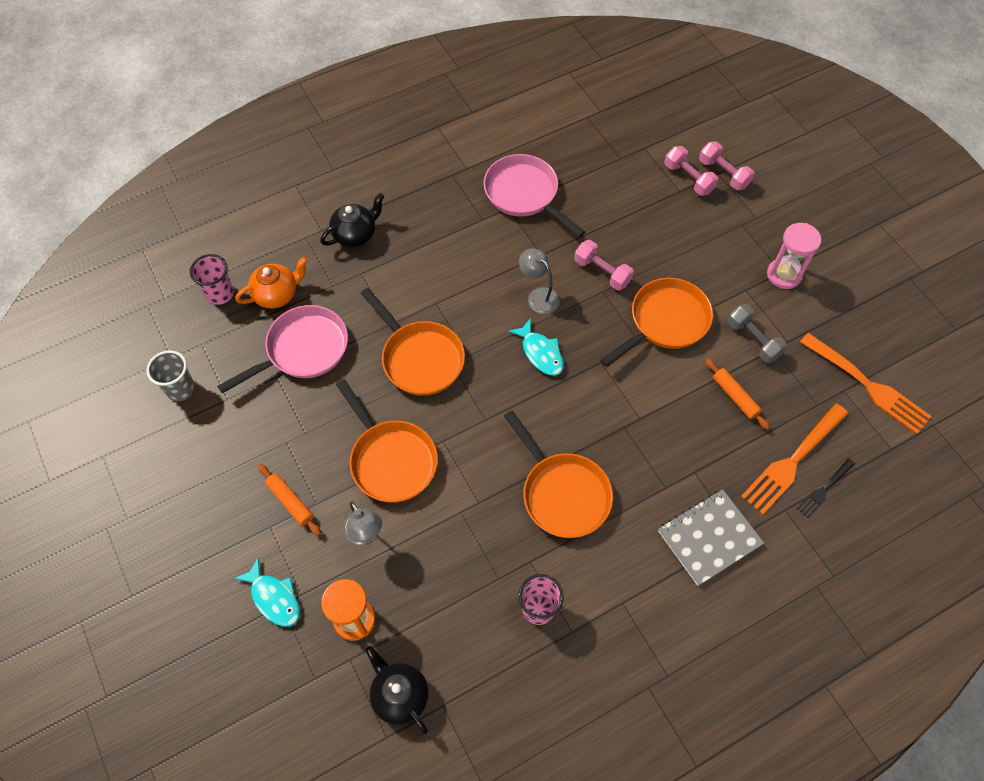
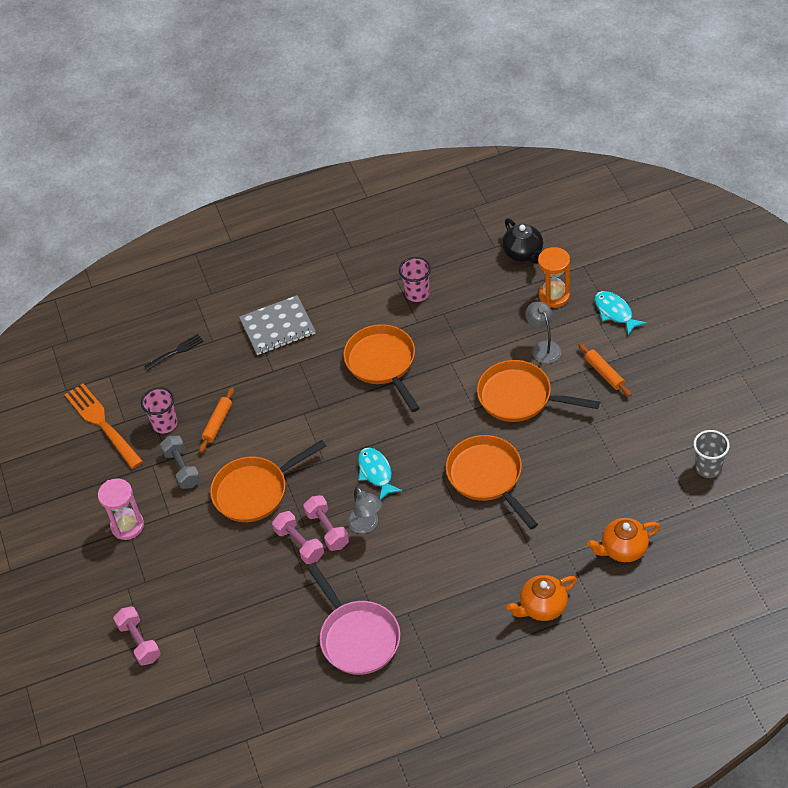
camera: 165 degrees left, 10 degrees down
(220, 294) = (681, 555): pink cup -> pink cup (165, 424)
(303, 350) = (596, 493): pink pan -> none
(355, 234) = (542, 607): black teapot -> orange teapot
(391, 460) = (520, 397): orange pan -> orange pan turned 45 degrees counterclockwise
(688, 178) = (178, 639): pink dumbbell -> pink dumbbell (327, 529)
(734, 396) = (218, 423): orange rolling pin -> orange rolling pin turned 45 degrees clockwise
(793, 460) = (190, 373): orange fork -> none

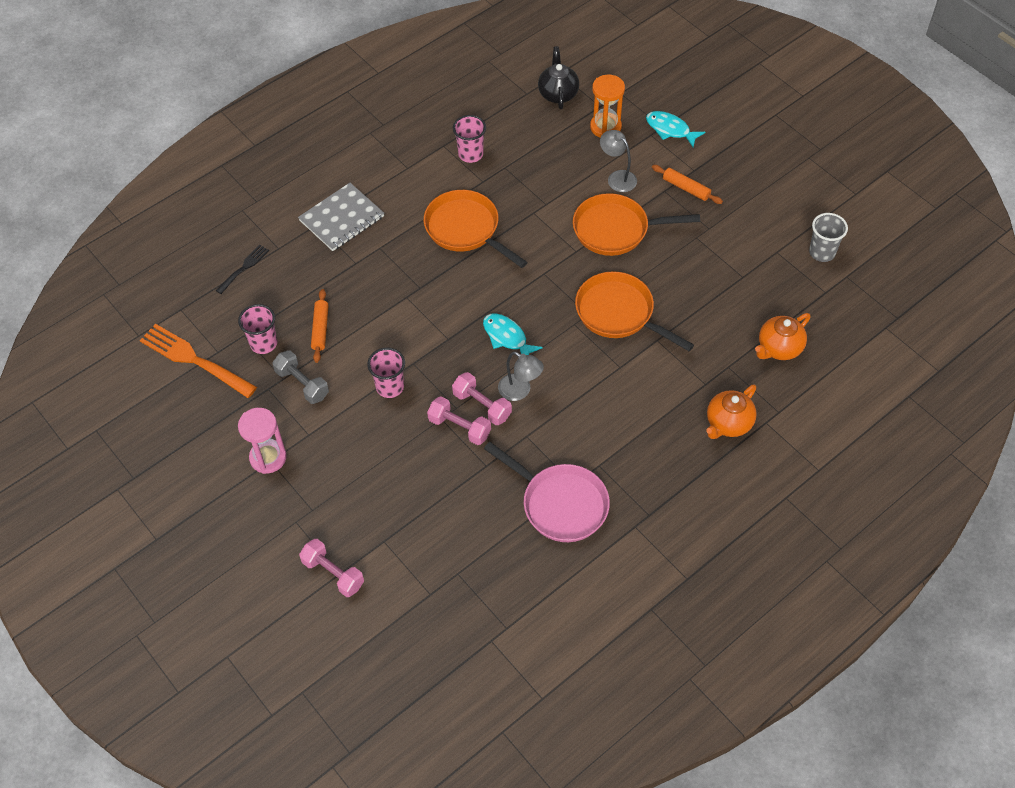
camera: 25 degrees left, 5 degrees up
(255, 491) = (390, 387): orange pan -> pink cup
(523, 253) = (558, 94): black teapot -> black teapot turned 135 degrees counterclockwise

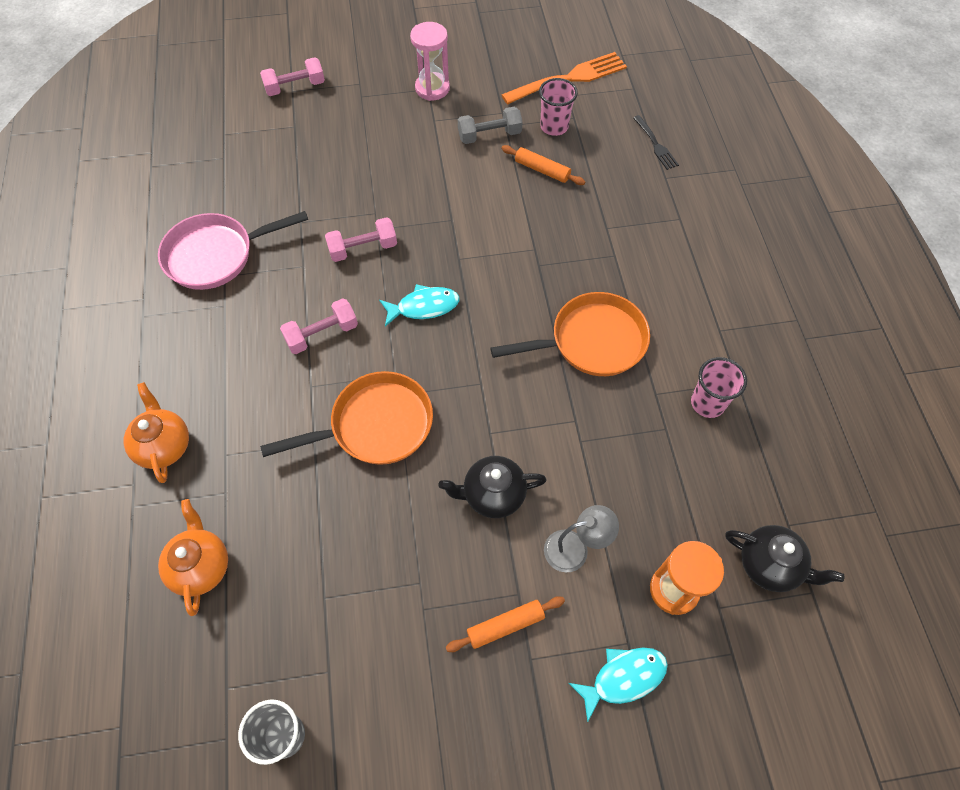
camera: 120 degrees right, 5 degrees up
(342, 218) = (675, 241): grey notebook -> none
(390, 387) = (438, 192): pink cup -> none
(459, 427) = (354, 221): pink dumbbell -> pink dumbbell (322, 334)
(520, 391) = (354, 285): grey lamp -> none
(616, 230) = (493, 494): orange pan -> black teapot

